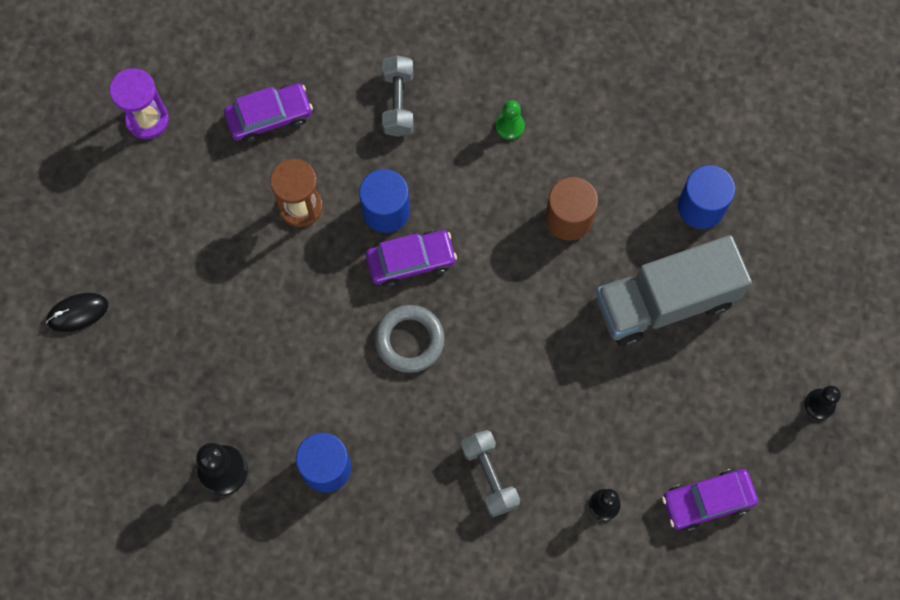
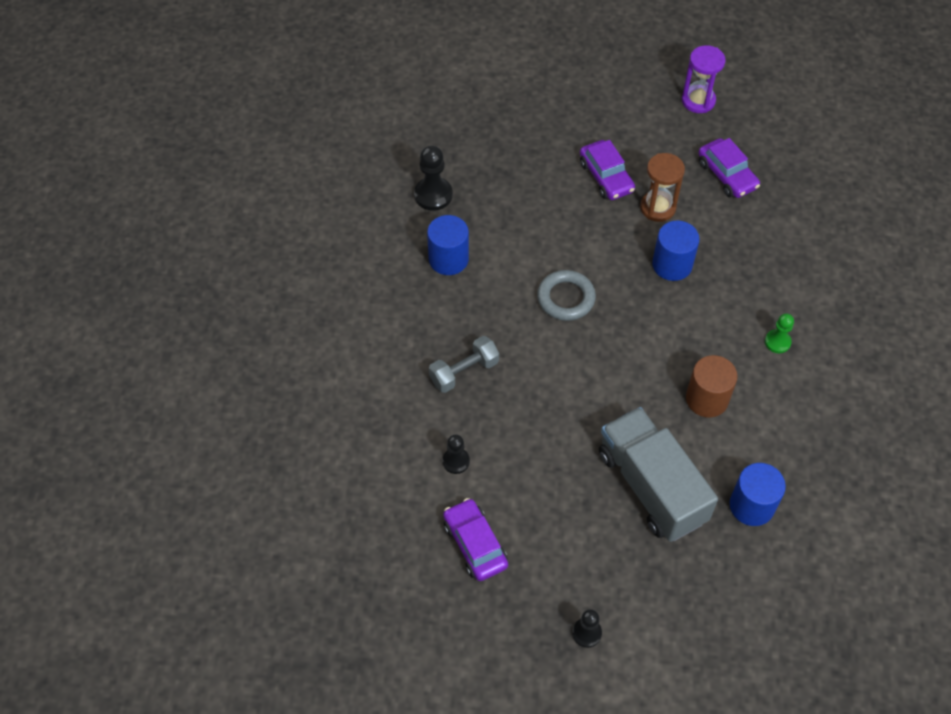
camera: 80 degrees right, 15 degrees down
(78, 313) = (534, 89): black mouse -> none
(398, 103) = (770, 258): grey dumbbell -> none
(411, 261) = (633, 288): purple car -> purple car (606, 177)

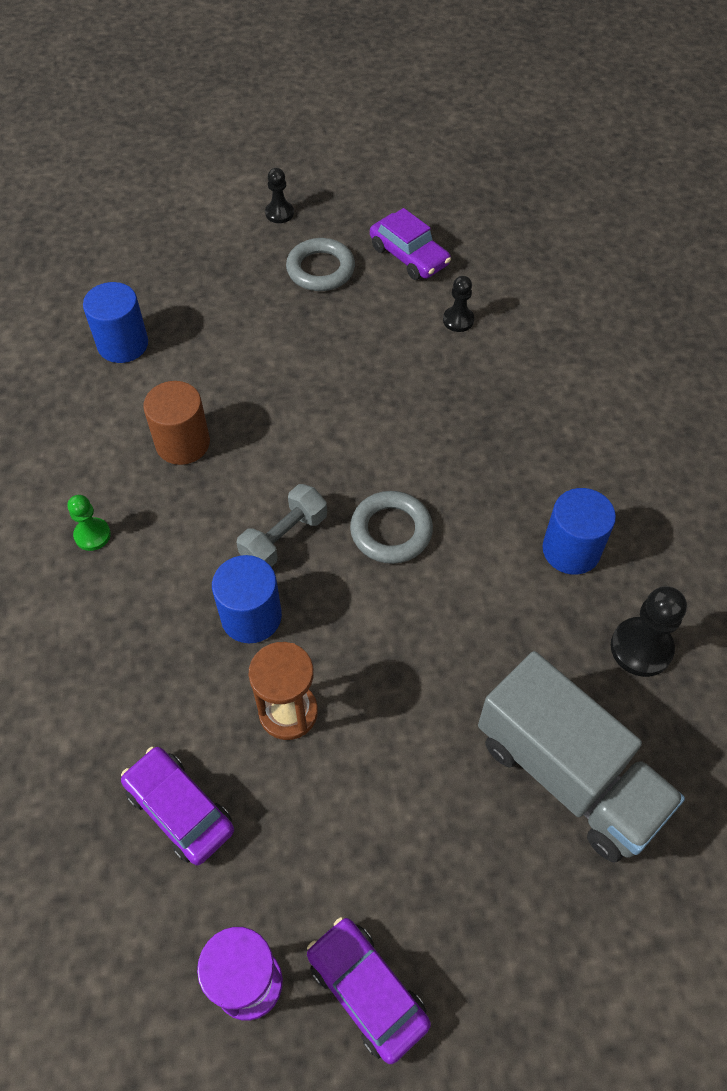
camera: 165 degrees right, 0 degrees up
(464, 372) = (488, 411): grey dumbbell -> grey dumbbell (284, 538)
(562, 548) = (320, 269): none -> grey ring
(606, 177) = (384, 752): purple car -> purple car (367, 991)
(651, 487) = (237, 340): grey truck -> grey truck (568, 774)

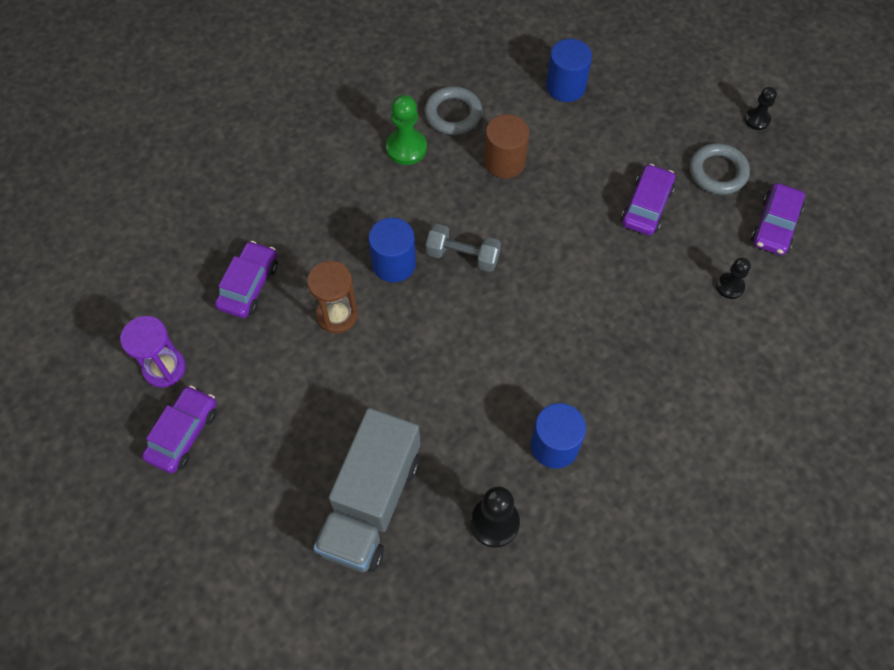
camera: 65 degrees right, 5 degrees up
(92, 535) = (406, 148): green pawn -> green pawn, size x1.60
(324, 343) = (646, 206): none -> purple car
(391, 531) = (504, 319): grey ring -> grey ring (453, 114)

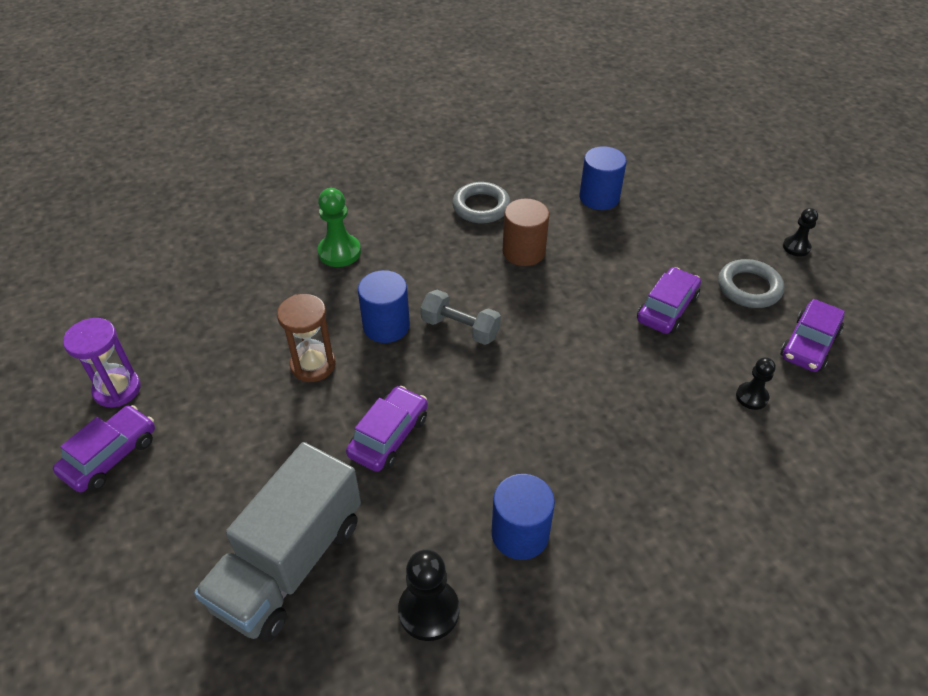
camera: 10 degrees right, 15 degrees down
(249, 285) = (232, 325): purple car -> purple car (389, 436)
(406, 148) = (427, 229): green pawn -> green pawn (339, 252)

